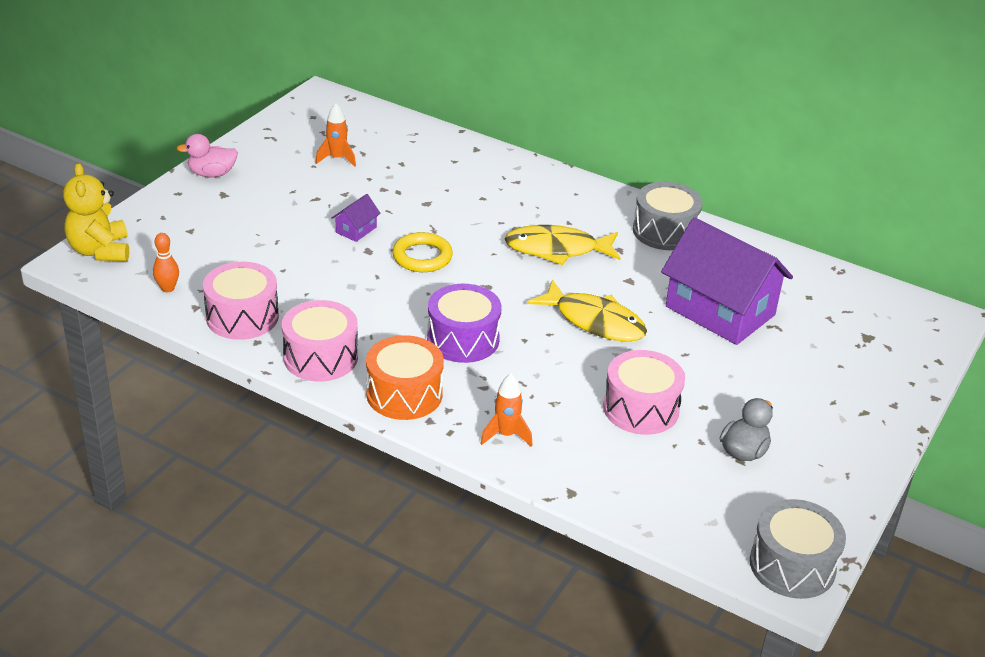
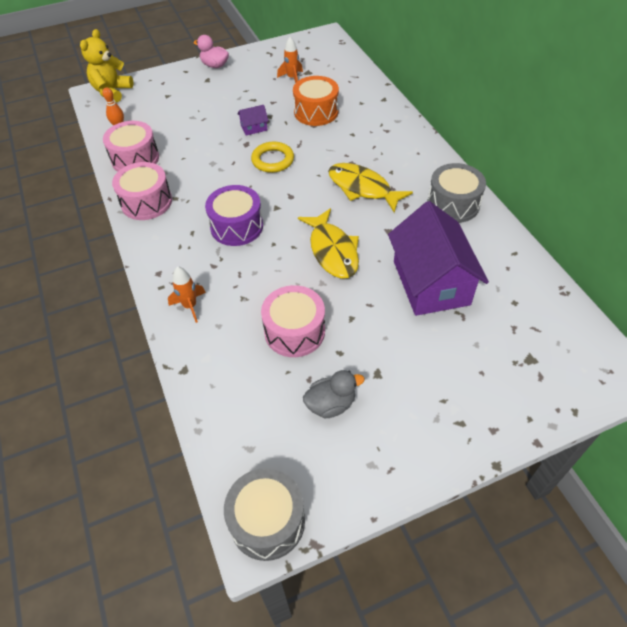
camera: 40 degrees right, 15 degrees up
(404, 394) = (164, 248): orange drum -> orange drum (316, 112)

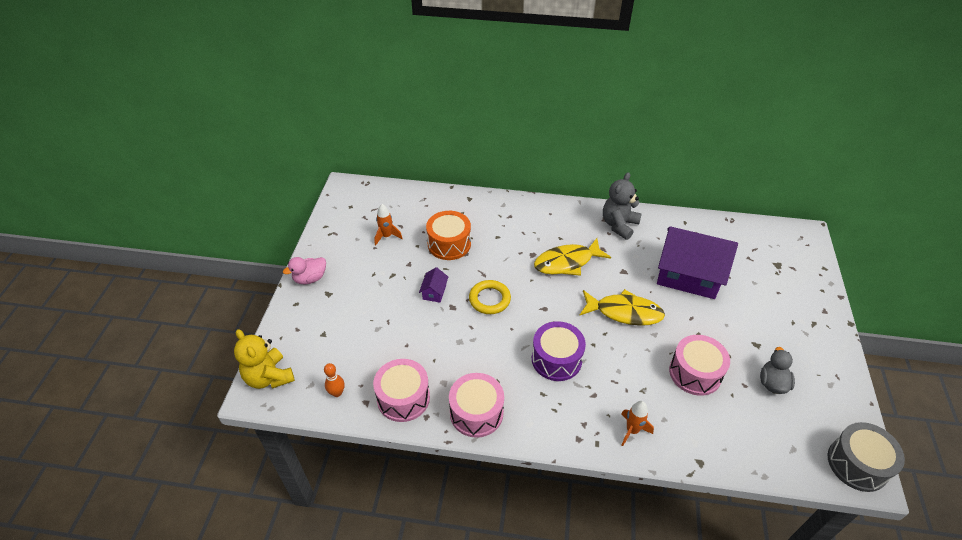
camera: 60 degrees left, 5 degrees down
(453, 204) = (619, 225): grey drum -> grey teddy bear

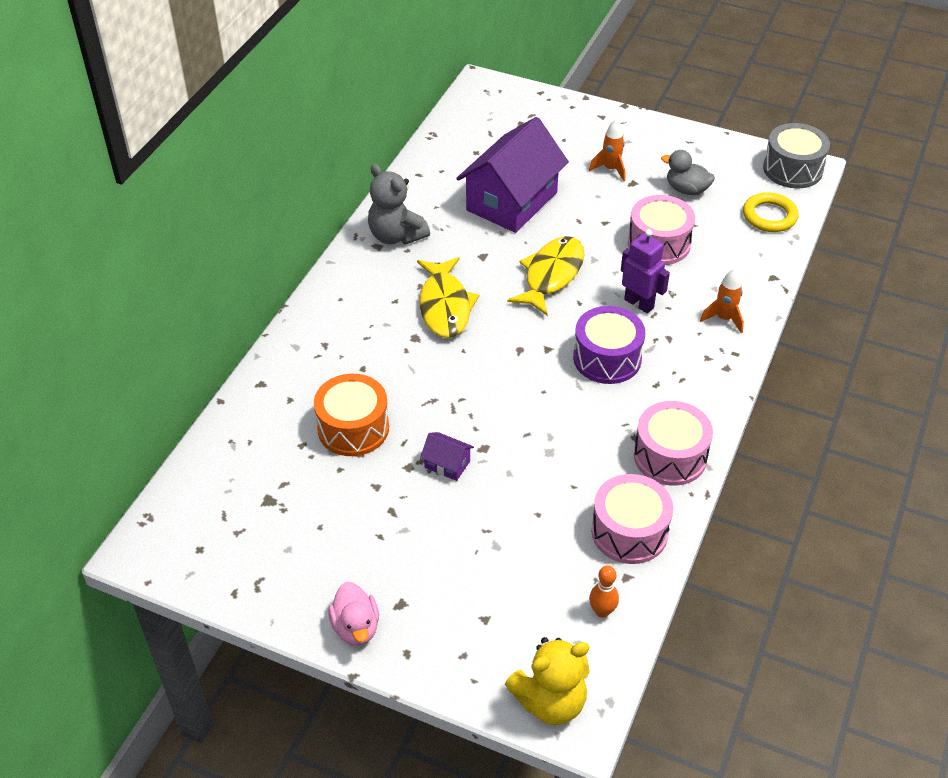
camera: 75 degrees left, 0 degrees up
(387, 236) = (300, 506): orange rocket -> orange rocket (610, 169)
(489, 299) = (483, 403): yellow ring -> yellow ring (769, 216)
(621, 370) = (639, 303): none -> purple robot

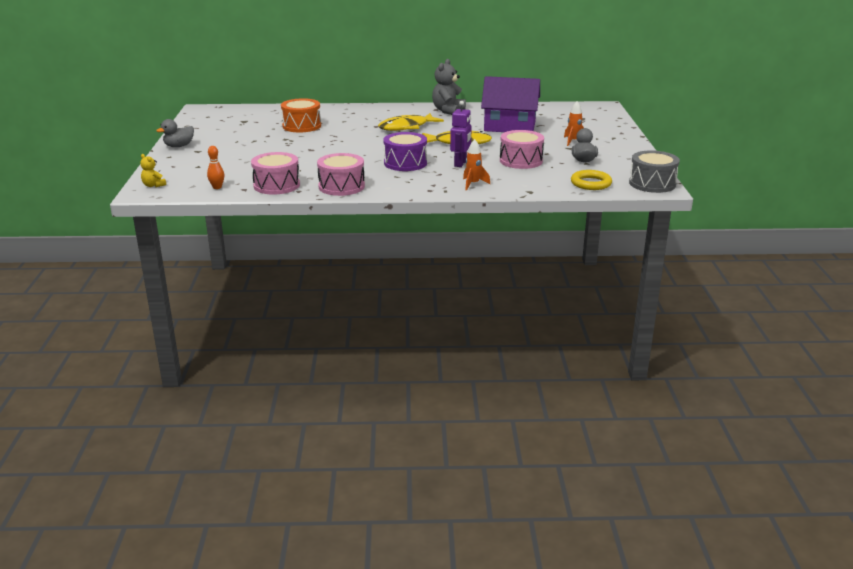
camera: 65 degrees right, 20 degrees down
(356, 627) = (179, 146): pink duck -> grey duck
(447, 464) = (293, 145): purple house -> none
(550, 701) = (153, 185): yellow teddy bear -> yellow teddy bear, size x0.53

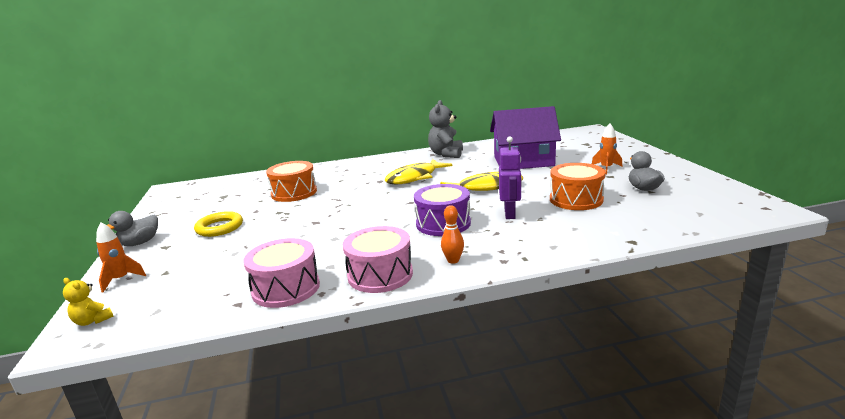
camera: 10 degrees left, 5 degrees down
(217, 187) = (195, 307): orange bowling pin -> orange bowling pin (453, 260)
(473, 184) = (551, 242): orange rocket -> orange rocket (121, 280)
(521, 161) = (576, 199): pink drum -> orange drum
(591, 183) = (689, 217): yellow ring -> yellow ring (219, 227)
(652, 183) = (757, 206): grey drum -> none

